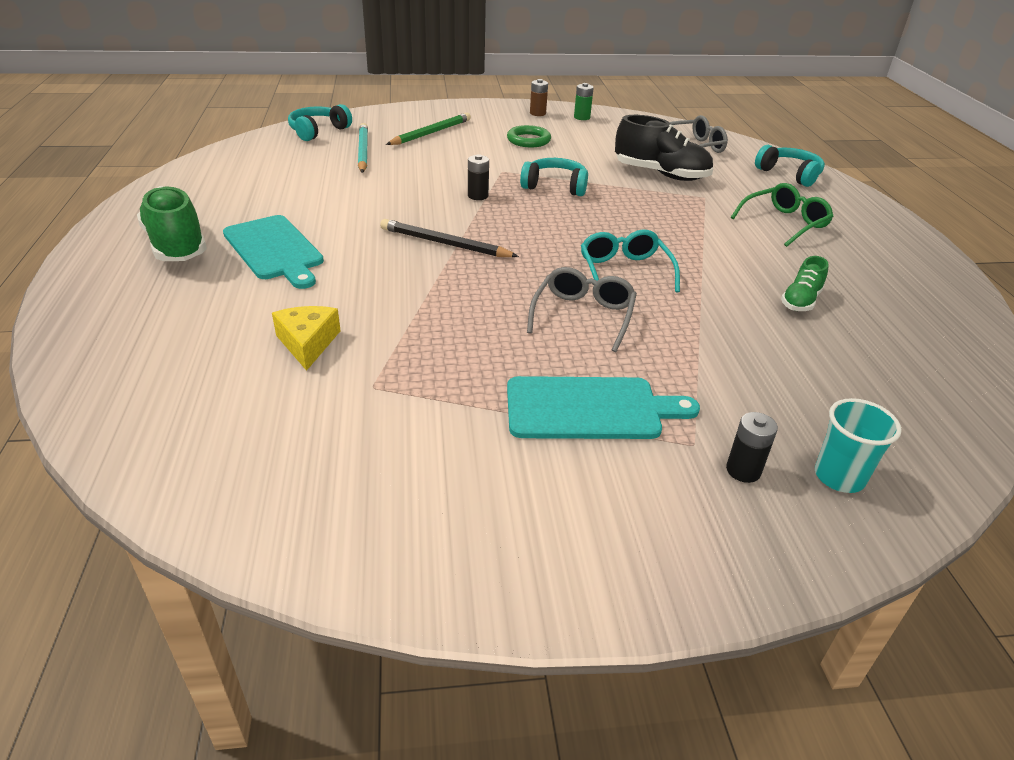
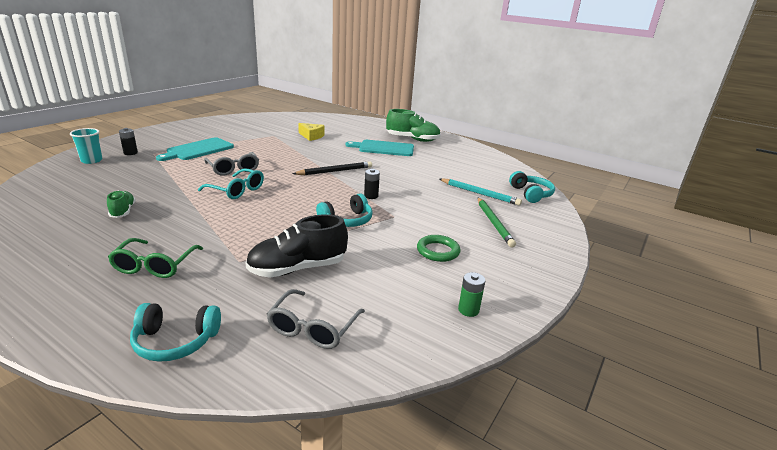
camera: 130 degrees right, 10 degrees down
(537, 113) = (503, 290): brown battery -> none

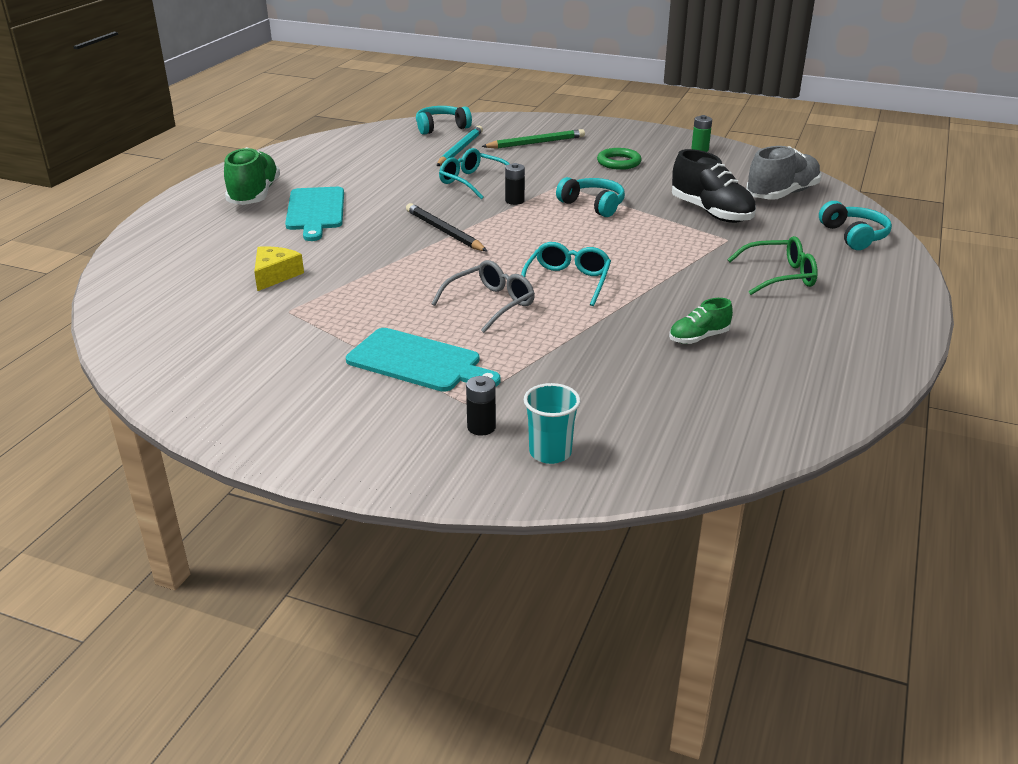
camera: 100 degrees left, 5 degrees up
(313, 328) = (782, 194): grey glasses -> grey shoe
(412, 189) = (472, 181): none -> turquoise glasses

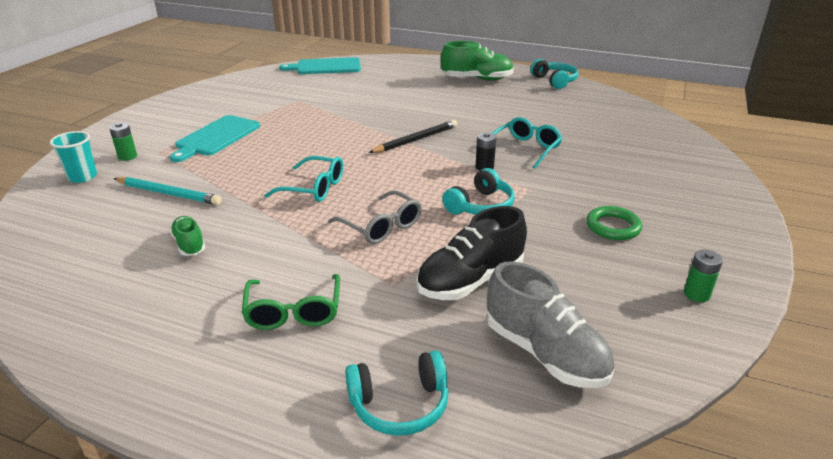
camera: 90 degrees right, 0 degrees up
(275, 275) = (349, 94): yellow cheese -> none
(315, 211) = (451, 97): turquoise cutting board -> turquoise cutting board (326, 67)
(441, 127) = (663, 133): turquoise headphones -> turquoise headphones (554, 81)
(460, 149) = (607, 142): turquoise pencil -> turquoise pencil (168, 193)
(481, 427) = (127, 156): black battery -> green battery
(491, 304) = (286, 158): grey glasses -> grey glasses (381, 226)
(536, 143) = (649, 179): green pencil -> none

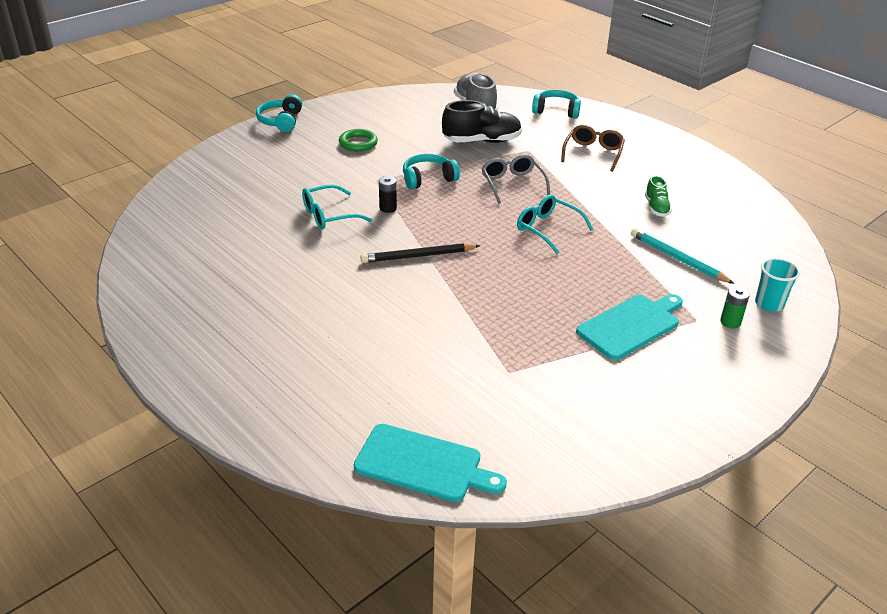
camera: 155 degrees left, 5 degrees up
(293, 312) = (593, 153): green glasses -> brown glasses
(477, 79) = (234, 342): green shoe -> none
(554, 81) = (146, 303): turquoise headphones -> turquoise headphones (281, 121)
(696, 294) = (368, 106): green battery -> none

